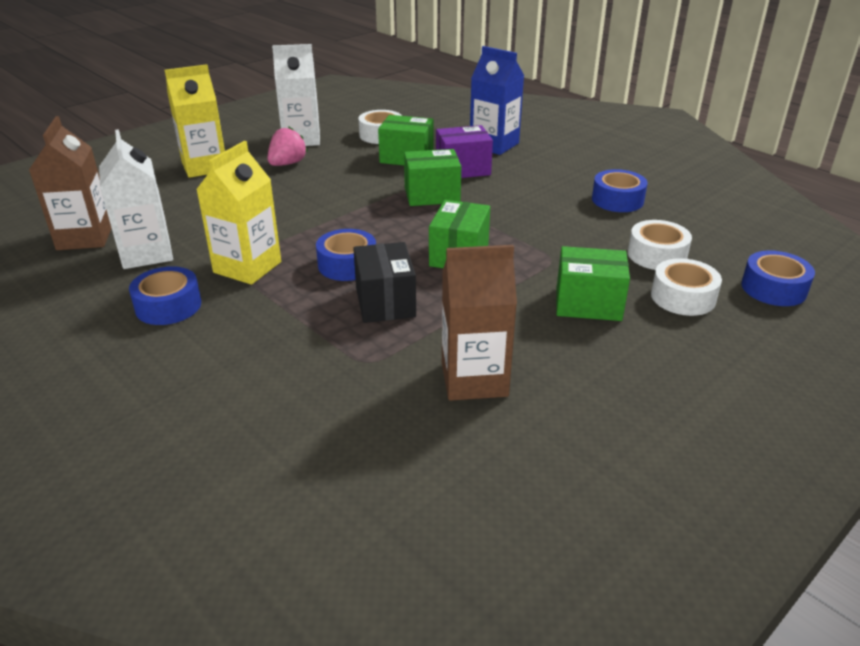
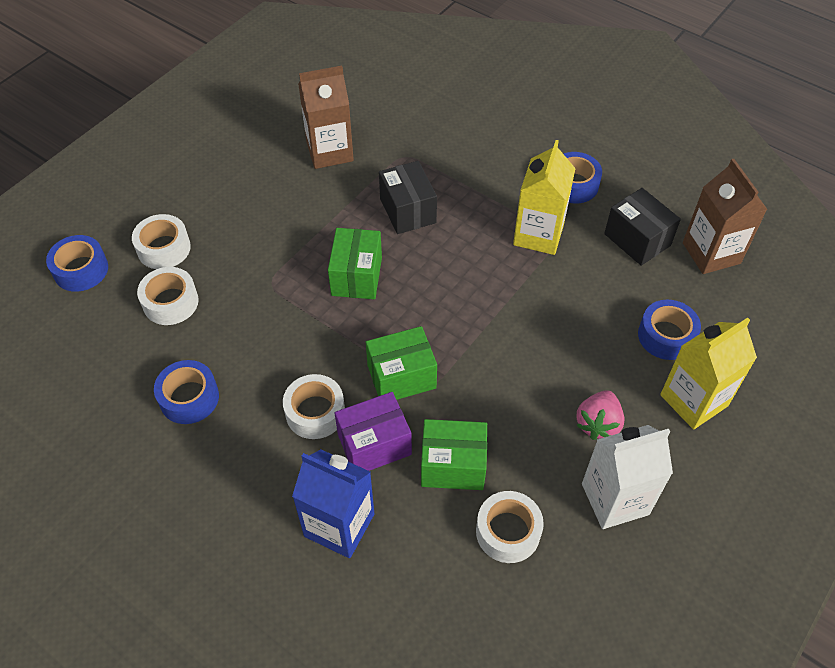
camera: 170 degrees right, 20 degrees up
(147, 253) = (637, 239): white carton -> black box
(347, 265) = (453, 249): blue tape -> blue tape (666, 336)
(508, 185) = (315, 412): none -> white tape
(588, 303) = (244, 230): green box -> none

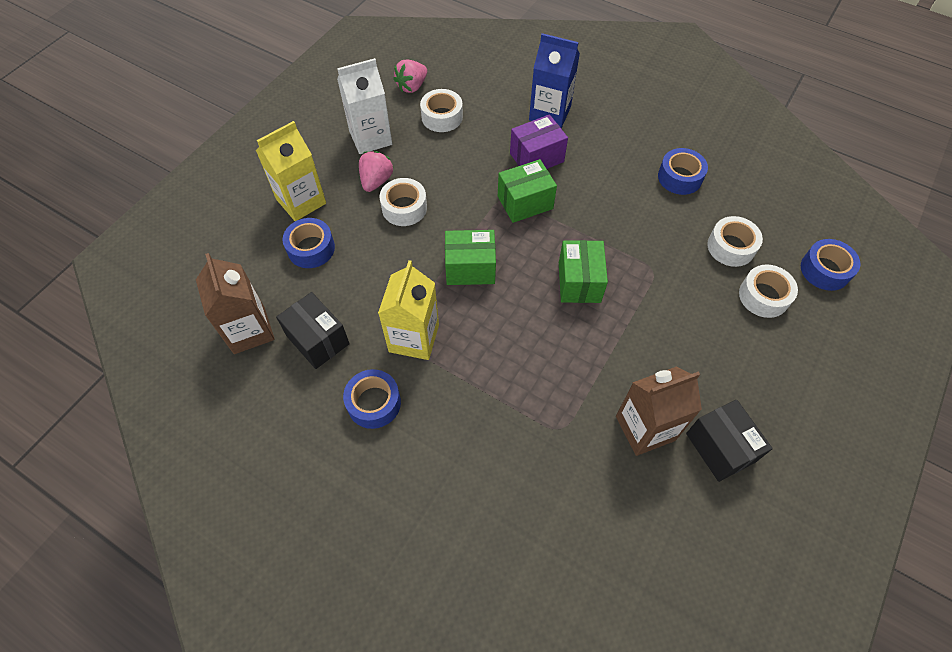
camera: 175 degrees right, 5 degrees up
(315, 412) = (584, 174): white tape -> white tape (404, 208)
(408, 211) = (545, 356): black box -> black box (720, 447)
(453, 465) = (480, 149): green box -> green box (470, 268)
(558, 604) = (412, 86): none -> pink strawberry

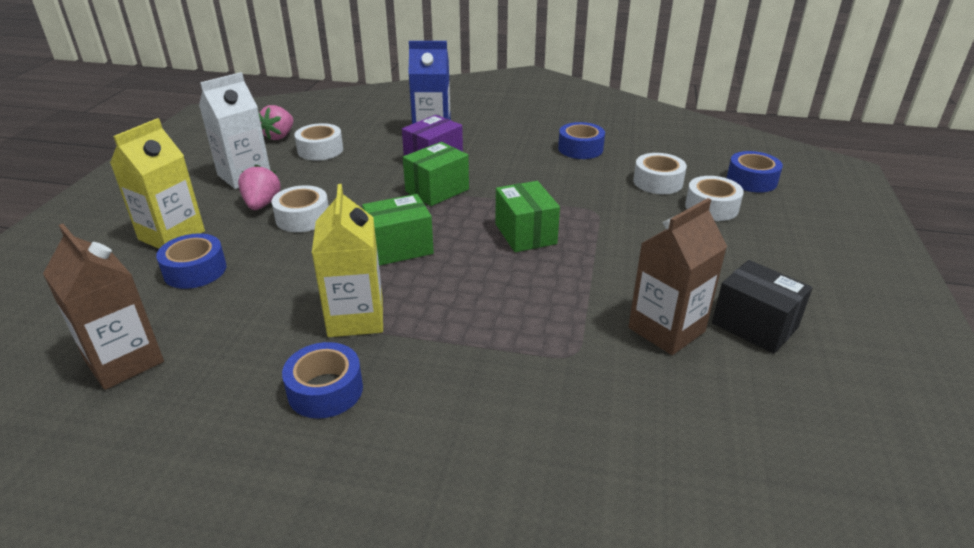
camera: 20 degrees left, 25 degrees down
(317, 340) = (227, 348): black box -> none

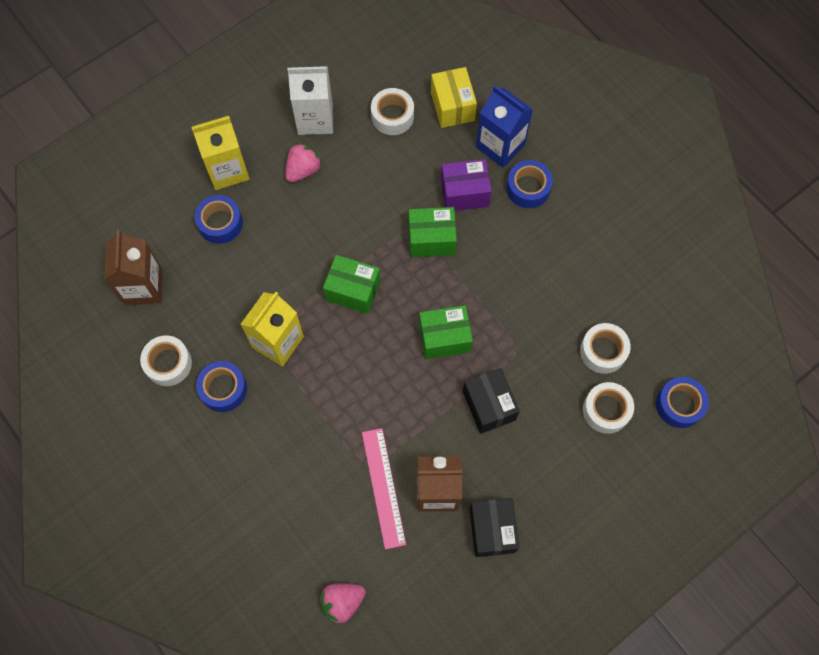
camera: 40 degrees right, 35 degrees up
(279, 136) = (377, 70): pink strawberry -> pink strawberry (342, 602)
(303, 218) = (318, 208): white tape -> white tape (168, 363)
(368, 129) = (452, 106): none -> yellow box
(525, 234) = (444, 338): green box -> green box turned 60 degrees clockwise
(580, 149) = (593, 261): blue tape -> blue tape (528, 188)
(613, 360) = (383, 487): none -> pink ruler
(622, 251) = (489, 405): none -> black box

